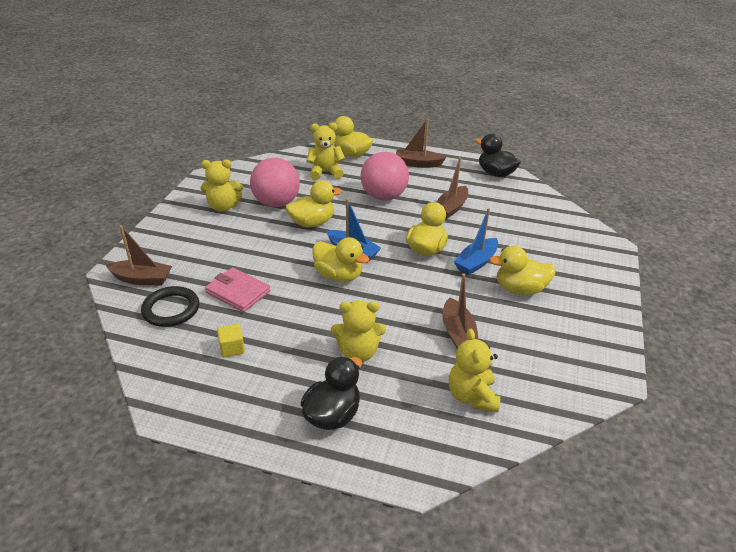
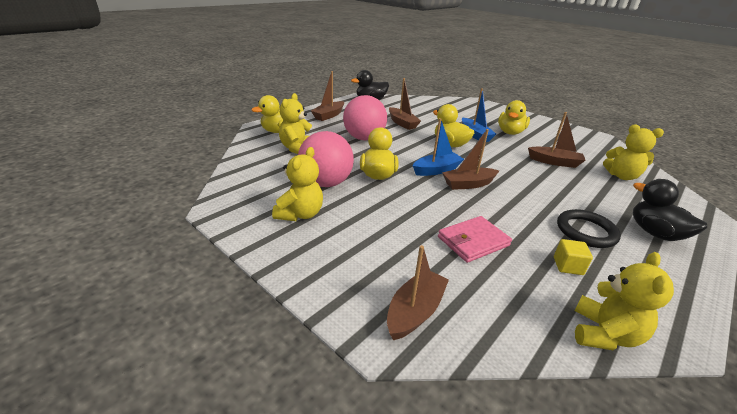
camera: 65 degrees left, 5 degrees down
(171, 309) = (490, 297): black ring -> black ring (586, 231)
(338, 275) = (468, 184): yellow duck -> brown boat
(358, 352) = (575, 202): yellow teddy bear -> yellow teddy bear (604, 334)

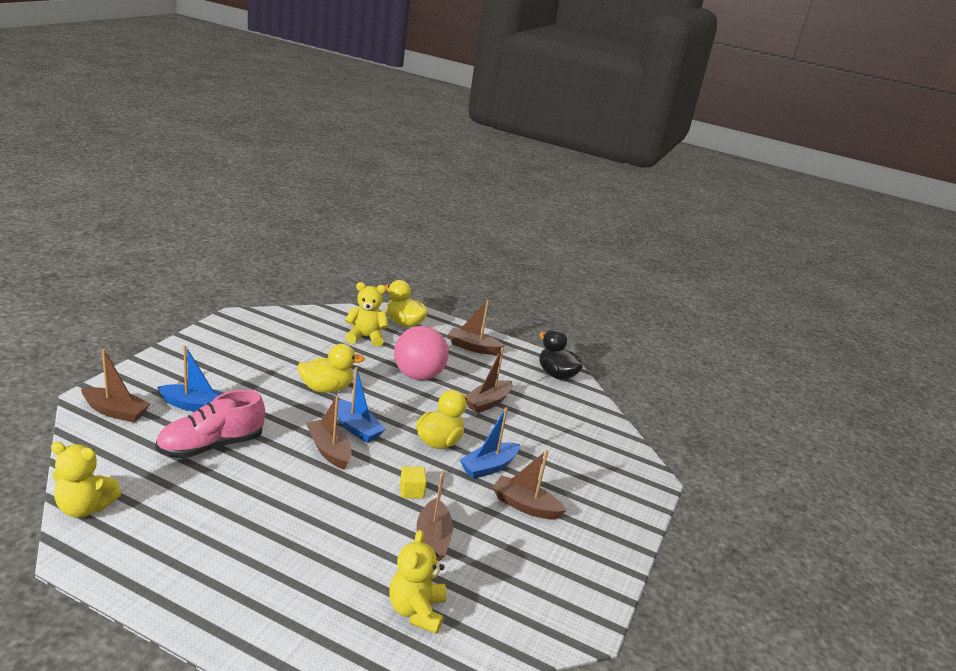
camera: 70 degrees right, 5 degrees down
(300, 214) = (238, 352): yellow teddy bear -> none
(326, 183) = (297, 360): pink ball -> none
(403, 248) = (194, 405): none -> blue boat
(473, 241) = (211, 446): pink wallet -> pink shoe
(510, 132) = (525, 506): yellow duck -> brown boat
(568, 266) = (177, 504): yellow cube -> yellow cube (411, 491)
(586, 231) = (244, 532): black ring -> none
(655, 233) = (253, 598): black duck -> none

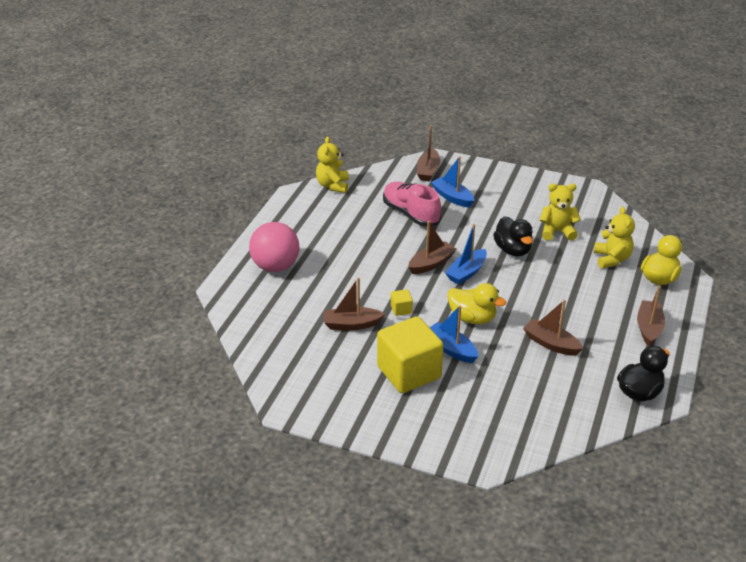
camera: 90 degrees right, 10 degrees up
(194, 405) = (452, 197): blue boat -> blue boat turned 135 degrees clockwise
(326, 388) = (512, 250): yellow duck -> black duck
(416, 611) = (282, 323): yellow teddy bear -> yellow teddy bear (557, 232)
(418, 375) = (568, 297): pink ball -> pink ball (275, 266)
(525, 506) = (409, 372): brown boat -> yellow cube

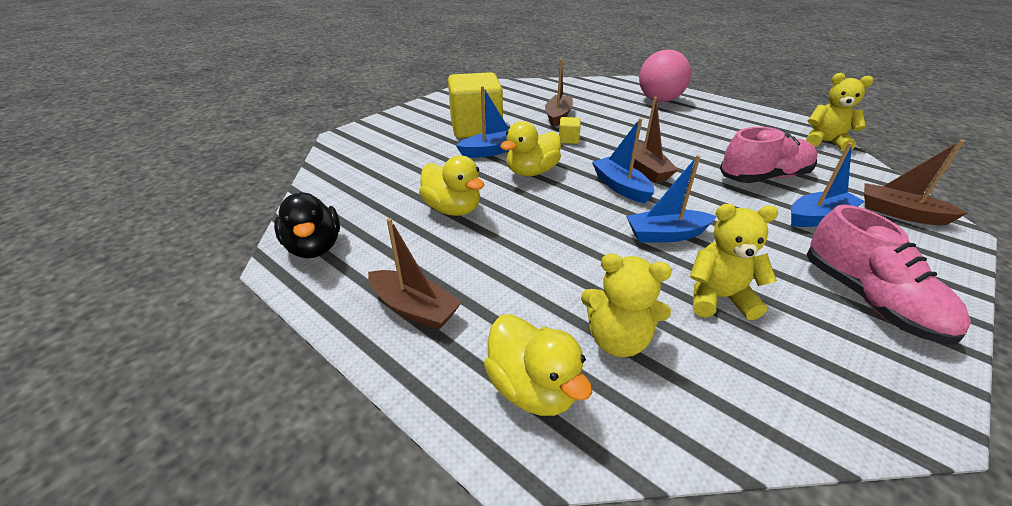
camera: 110 degrees right, 0 degrees up
(512, 250) = (666, 235): black duck -> blue boat
(523, 190) = (869, 299): none -> pink shoe
(551, 344) = (453, 209): brown boat -> yellow duck
(557, 232) = (718, 298): yellow teddy bear -> yellow teddy bear turned 105 degrees counterclockwise

